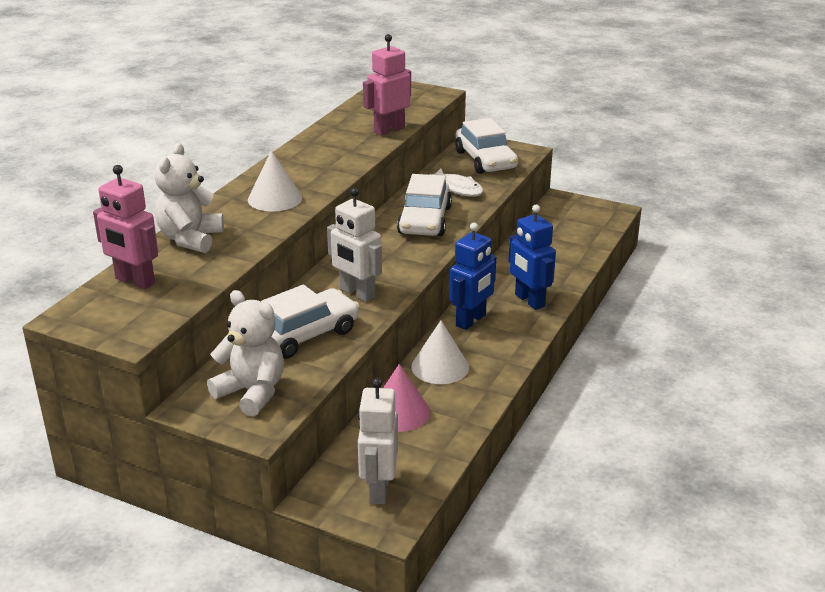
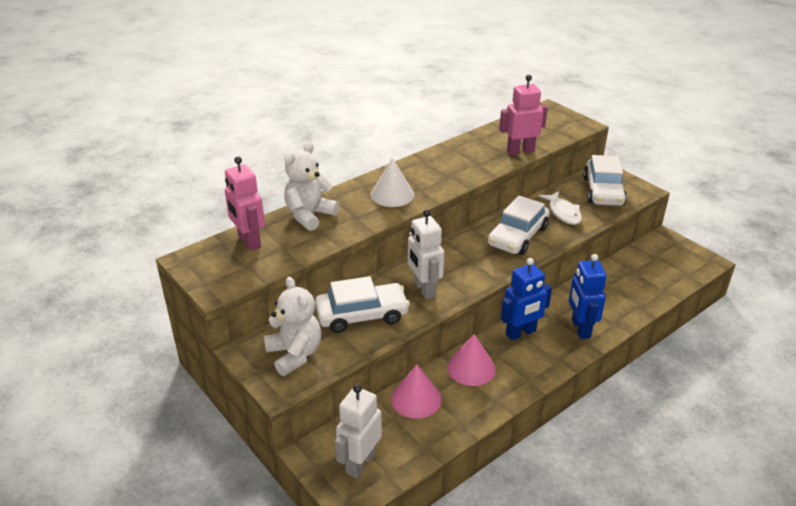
camera: 25 degrees right, 5 degrees up
(440, 367) = (471, 368): white cone -> pink cone

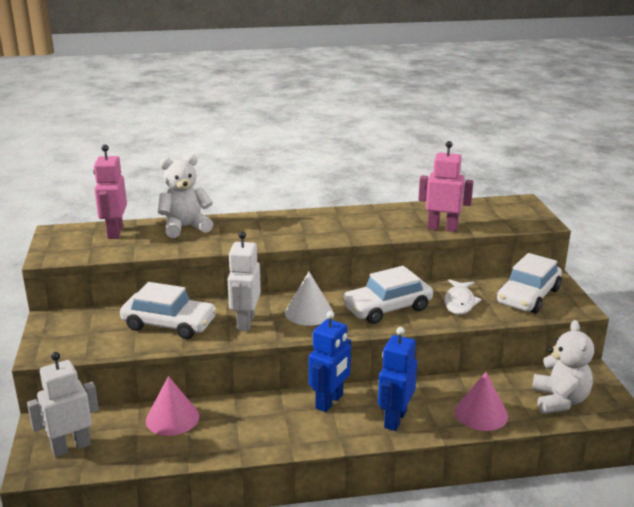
camera: 30 degrees right, 10 degrees down
(295, 354) = (82, 334): white teddy bear -> white teddy bear (559, 401)
(392, 194) = (274, 231): white cone -> white cone (309, 312)
(471, 368) = (249, 413): pink cone -> pink cone (481, 413)
(521, 333) = (330, 402): blue robot -> blue robot turned 60 degrees counterclockwise

